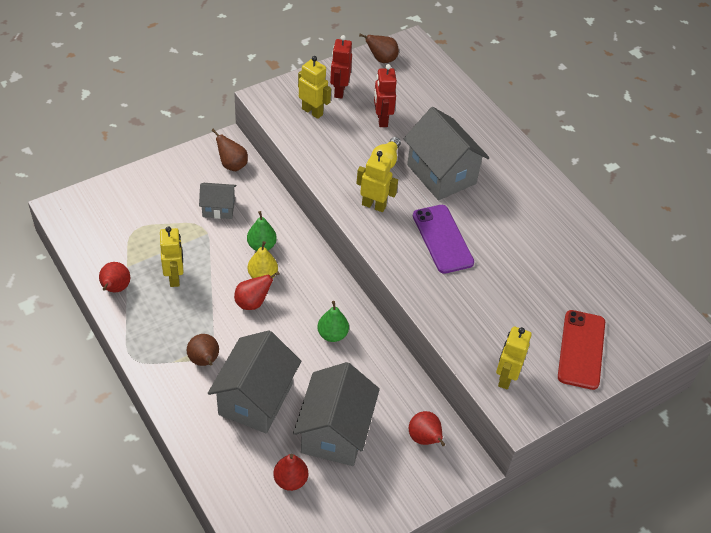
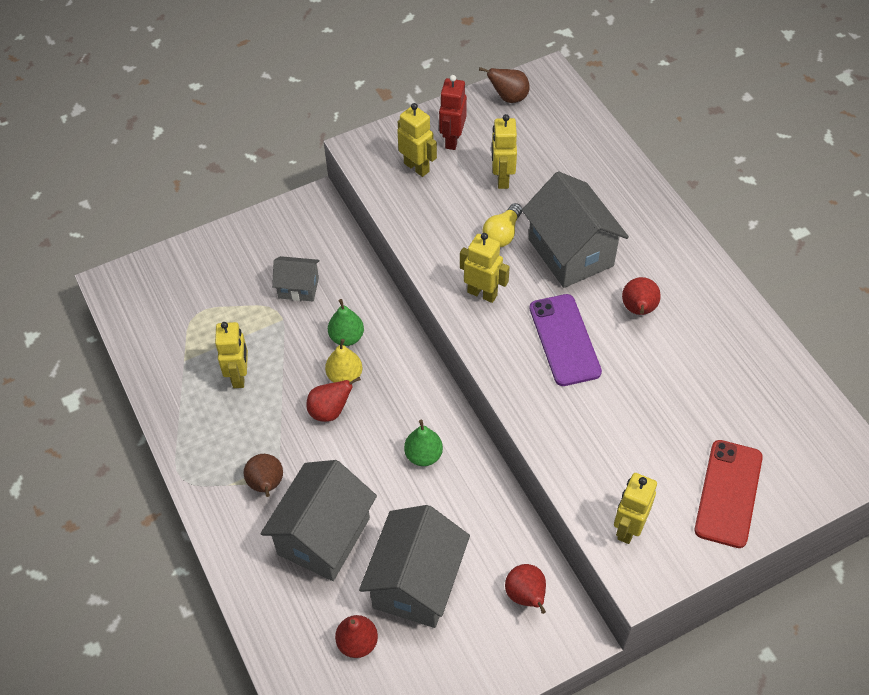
camera: 10 degrees right, 5 degrees up
(115, 288) = (168, 389): red pear -> red pear (638, 310)
(232, 165) = (319, 231): brown pear -> none
(382, 119) = (502, 178): red robot -> yellow robot

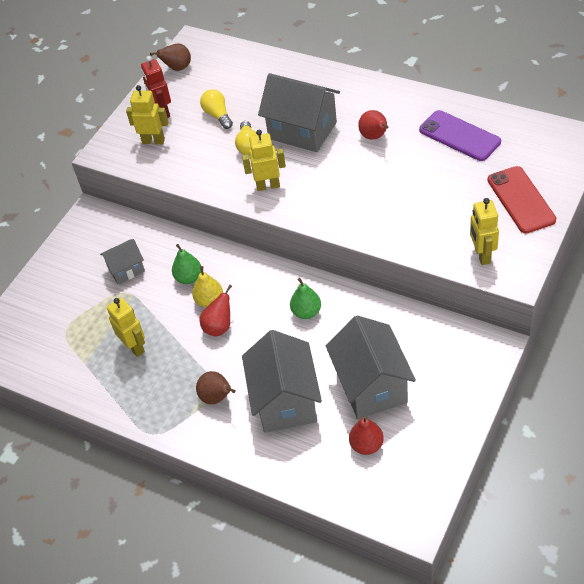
camera: 30 degrees left, 5 degrees down
(502, 178) = (218, 115): yellow robot -> yellow light bulb
(526, 596) = (446, 346): red pear -> none
(564, 340) = (345, 180): purple phone -> purple phone (459, 136)

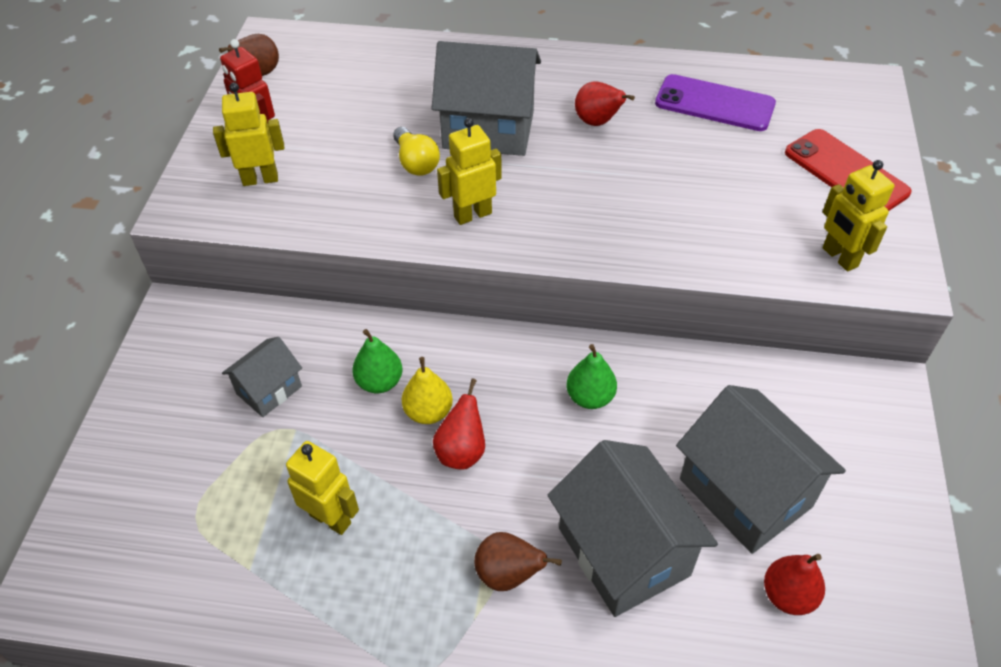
camera: 25 degrees left, 0 degrees up
(218, 115) = (349, 128): yellow light bulb -> none

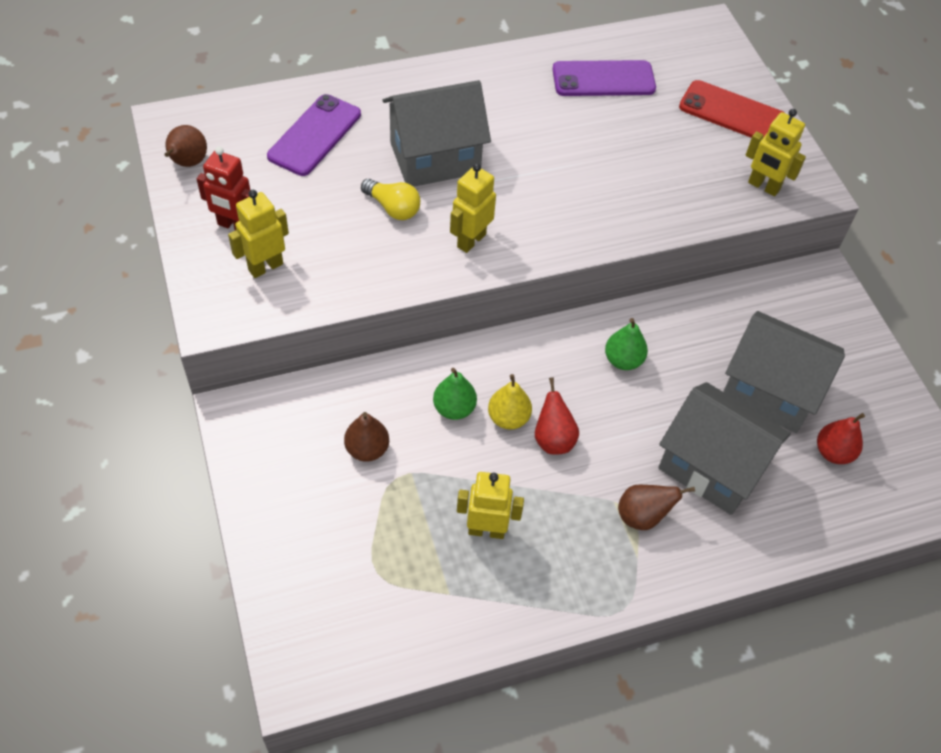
camera: 30 degrees left, 5 degrees up
(269, 390) = (367, 449): grey house -> brown pear
(388, 80) = (315, 135): none -> purple phone
(597, 122) = (521, 124): red pear -> none

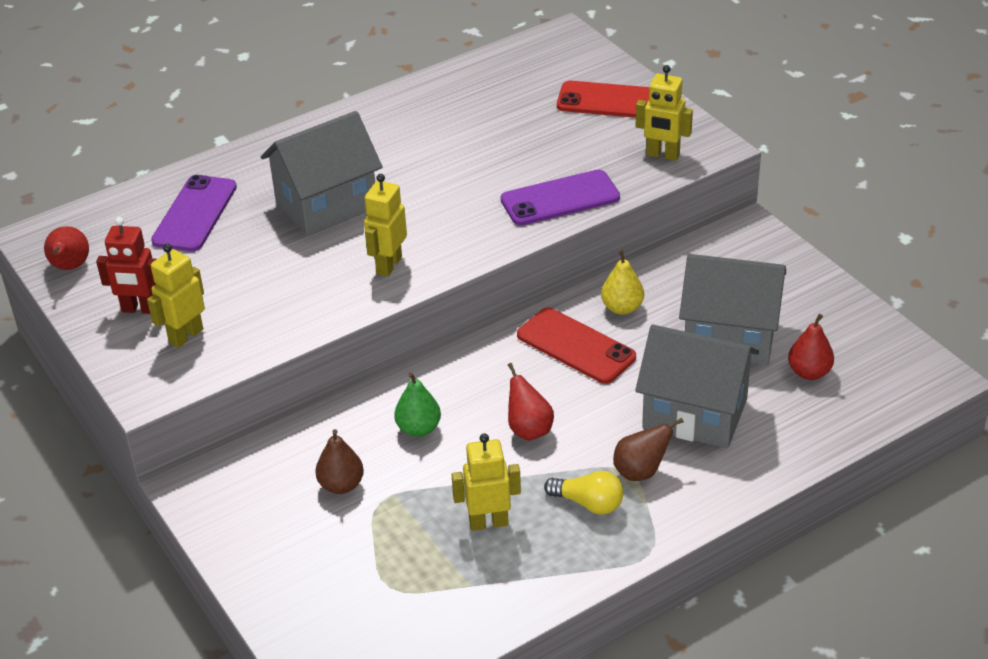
camera: 10 degrees left, 15 degrees down
(188, 163) = (70, 267): brown pear -> red pear
(393, 208) = (299, 256): yellow light bulb -> yellow light bulb (588, 503)
(508, 418) = (477, 423): yellow pear -> yellow pear (622, 308)
(603, 79) = (473, 101): purple phone -> purple phone (560, 198)
(623, 360) = (575, 346): green pear -> red phone

